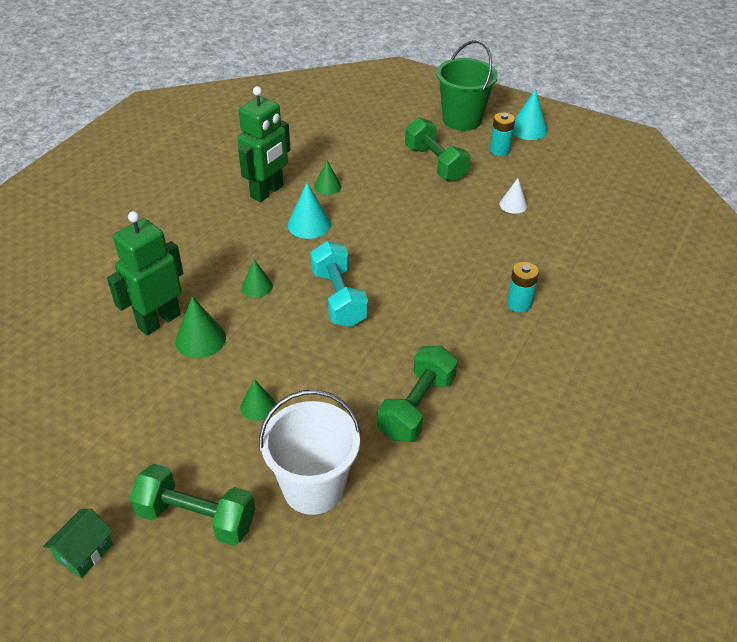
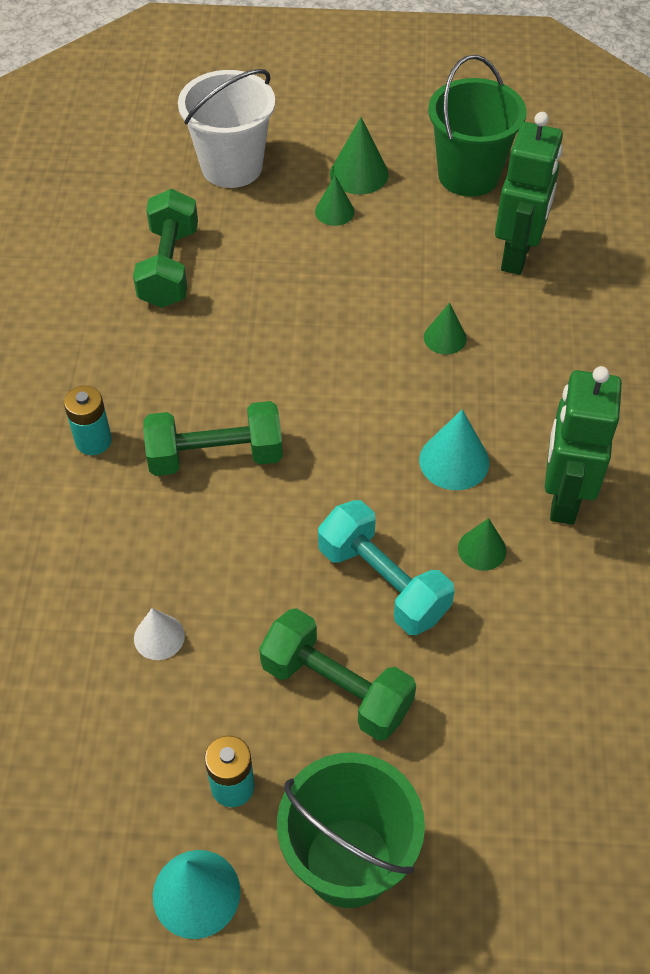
camera: 155 degrees right, 10 degrees up
(84, 552) = (386, 68): green house -> none
(127, 397) = (469, 175): none -> green bucket
(196, 518) = (317, 115): green dumbbell -> green dumbbell (215, 456)
(200, 339) = (452, 253): green cone -> green cone (359, 174)
(338, 298) = (333, 360): turquoise dumbbell -> turquoise dumbbell (383, 582)

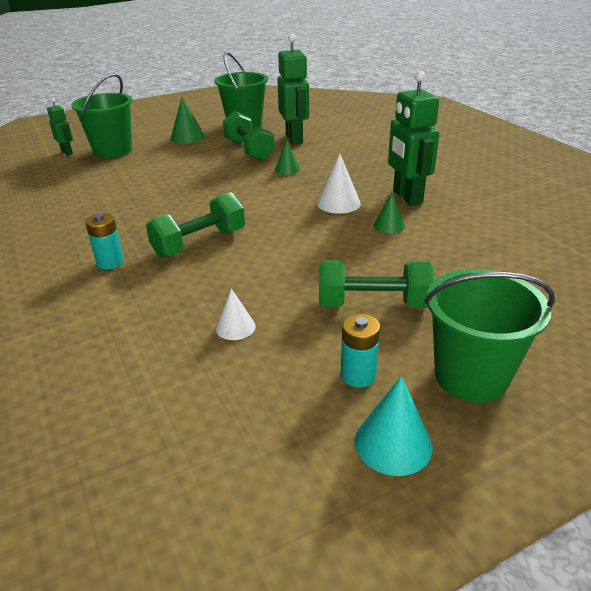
camera: 30 degrees left, 20 degrees down
(169, 143) = (67, 152): none -> green robot
(169, 267) = (104, 189): green dumbbell -> green dumbbell (249, 150)
(232, 167) = (113, 151): white bucket -> green bucket
(334, 211) = (186, 149): green cone -> none
(383, 582) = (351, 255): turquoise dumbbell -> none
(454, 461) = (338, 203): turquoise cone -> white cone

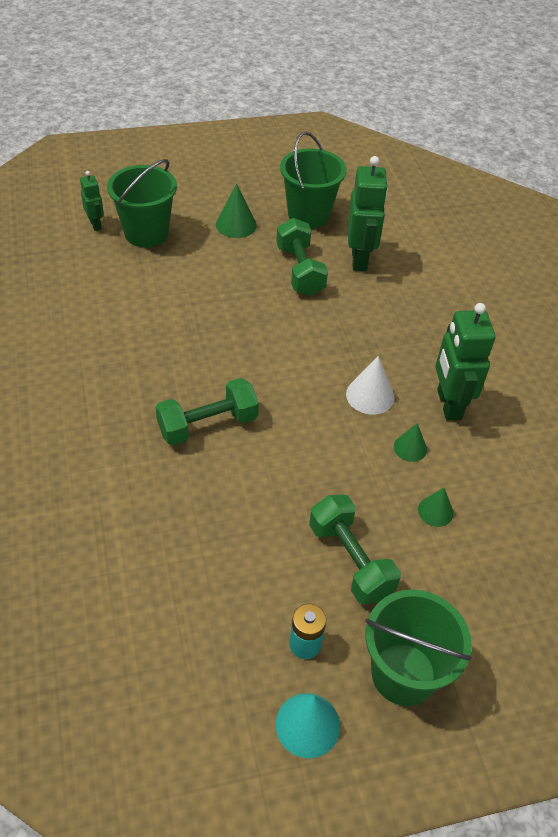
camera: 10 degrees right, 15 degrees up
(110, 262) = (115, 432): turquoise battery -> none
(235, 327) = (214, 555): white cone -> none
(287, 169) = (333, 319): green cone -> green cone (435, 511)
(373, 304) = (350, 560): green dumbbell -> green dumbbell turned 45 degrees clockwise

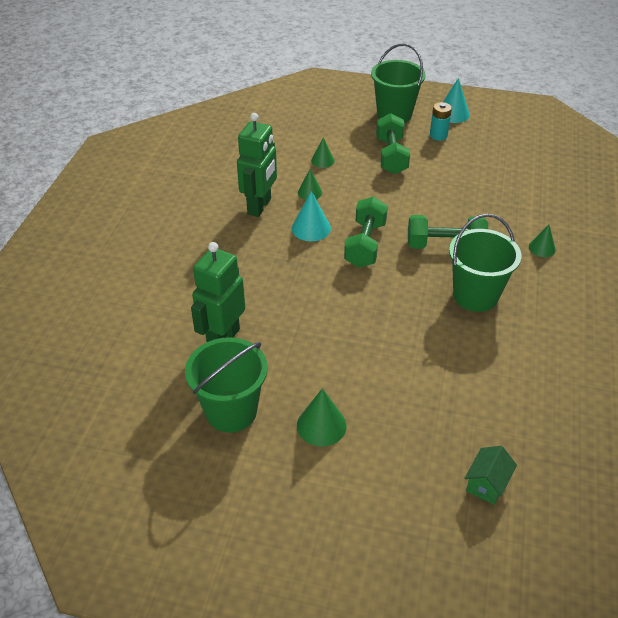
camera: 150 degrees left, 5 degrees down
(89, 462) = (542, 248): none -> green cone
(96, 224) = (487, 484): green robot -> green house
(146, 233) = (429, 448): green bucket -> green bucket (475, 295)
(300, 270) = (290, 346): green dumbbell -> green dumbbell (365, 244)
(370, 395) = (311, 228): white cone -> turquoise cone

